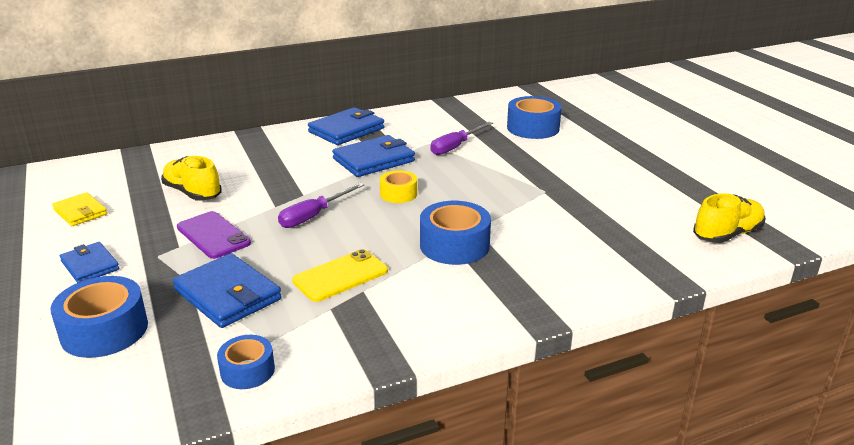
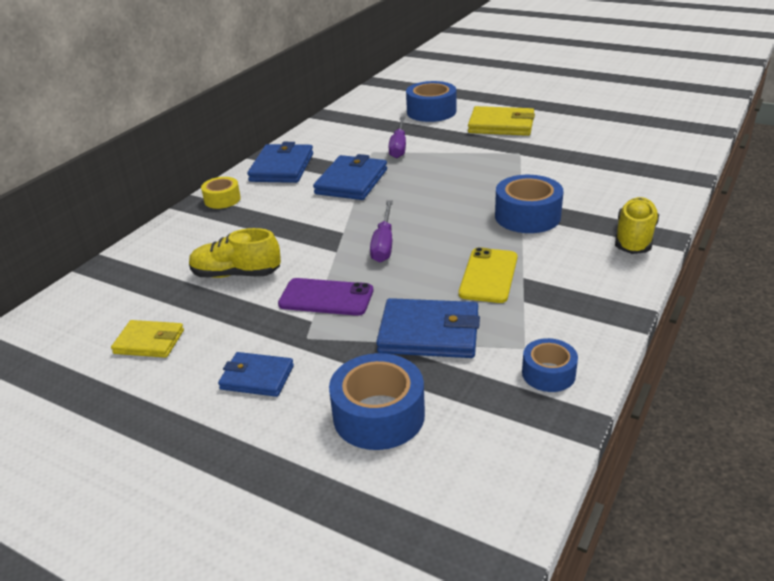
camera: 35 degrees left, 5 degrees up
(398, 194) = (420, 198): yellow tape -> yellow tape (222, 199)
(572, 161) = (501, 125): none -> yellow wallet
(727, 234) = (671, 135): yellow shoe -> yellow shoe (634, 238)

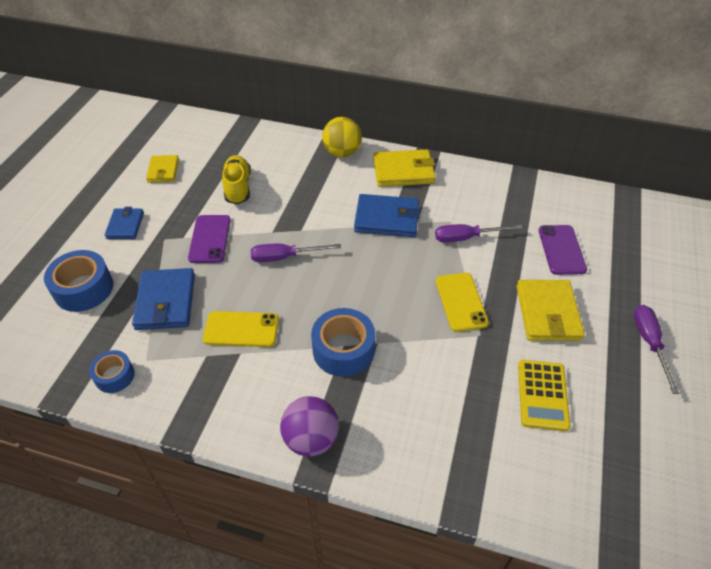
camera: 75 degrees right, 15 degrees up
(222, 199) = (342, 153): yellow tape -> yellow ball
(282, 167) = (403, 171): blue wallet -> yellow wallet
(431, 112) = (561, 250): blue tape -> purple phone
(479, 157) = (461, 302): none -> yellow phone
(538, 97) = (649, 343): none -> purple screwdriver
(585, 137) = (542, 395): none -> yellow calculator
(634, 238) = (311, 439): yellow shoe -> purple ball

